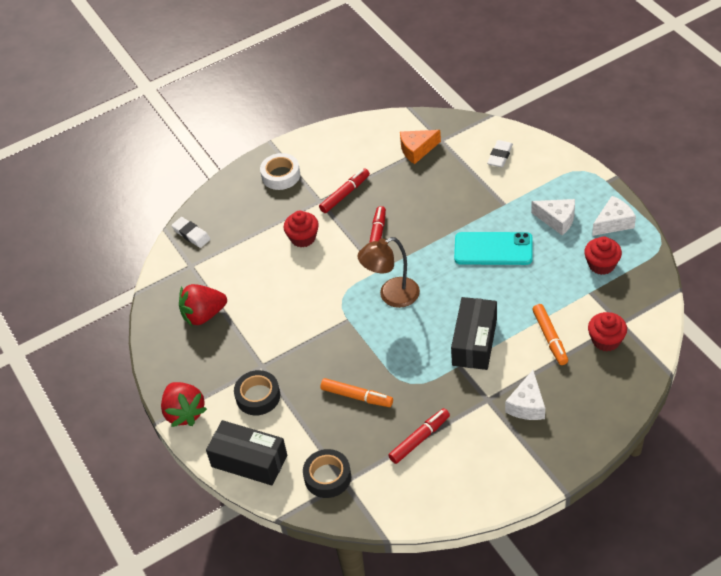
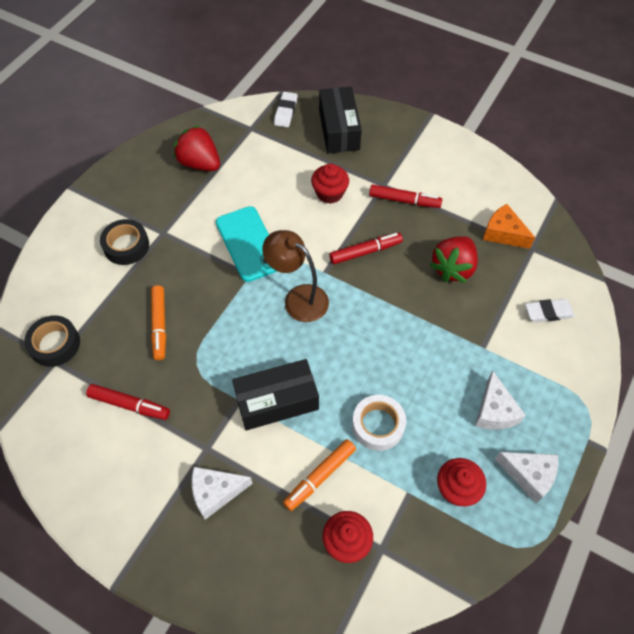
camera: 55 degrees right, 10 degrees up
(184, 413) = (87, 201): red strawberry -> red strawberry (453, 268)
(249, 461) = (52, 273): black box -> black box (339, 130)
(281, 175) = (395, 141): white tape -> white tape (378, 425)
(493, 249) = (413, 364): turquoise phone -> turquoise phone (249, 244)

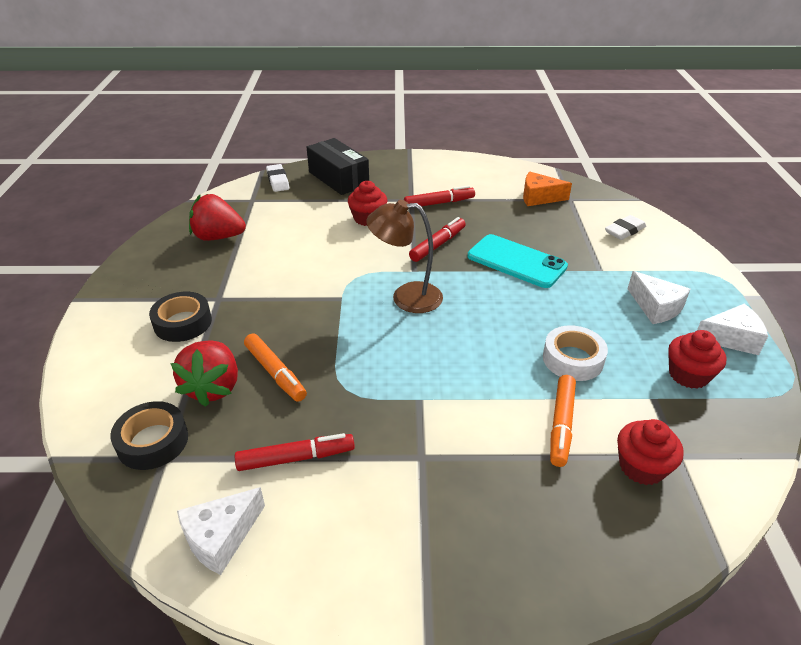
camera: 30 degrees left, 20 degrees down
(216, 492) = (468, 492): white cheese -> white cheese (221, 537)
(249, 244) = (320, 276): turquoise phone -> turquoise phone (516, 261)
(277, 401) = (459, 383): black box -> none
(453, 268) = (522, 230): red strawberry -> red strawberry (213, 387)

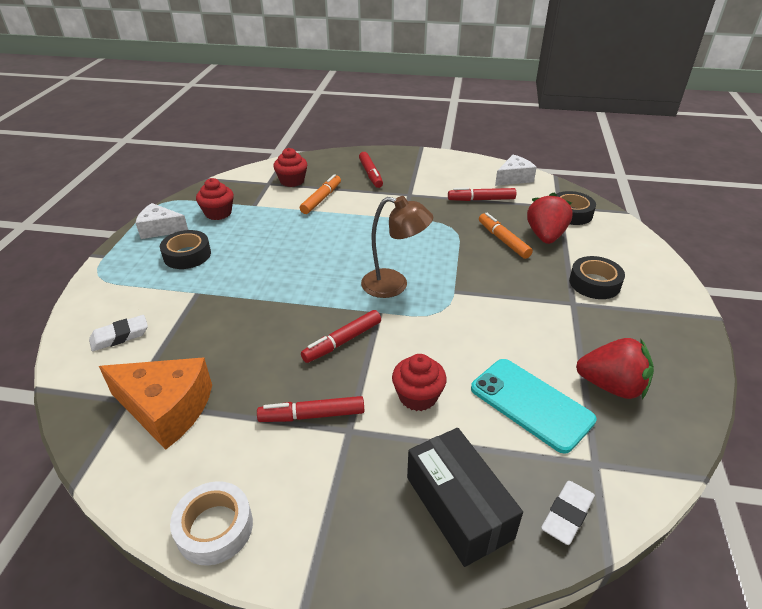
camera: 170 degrees left, 0 degrees up
(278, 181) = (567, 515): white eraser -> white eraser turned 45 degrees clockwise
(510, 511) = (370, 174): none -> red marker
(516, 261) = (270, 310): turquoise phone -> turquoise phone (531, 404)
(539, 197) = (166, 409): orange cheese -> orange cheese, size x1.55
(572, 359) = (286, 228): white tape -> white tape (214, 528)
(655, 307) = (187, 255): white cheese -> black tape

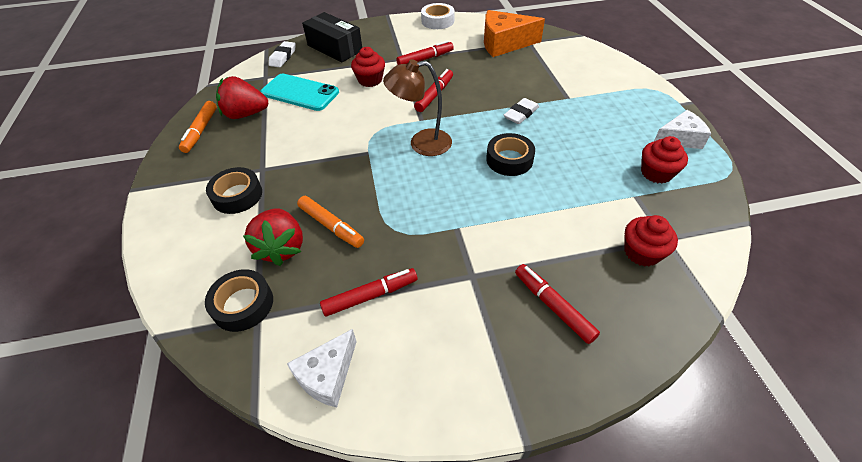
camera: 160 degrees right, 10 degrees up
(120, 336) = (578, 63): white eraser -> white eraser (521, 114)
(187, 255) = (618, 122): black tape -> black tape (509, 159)
(321, 199) = (573, 229): orange marker -> orange marker (201, 131)

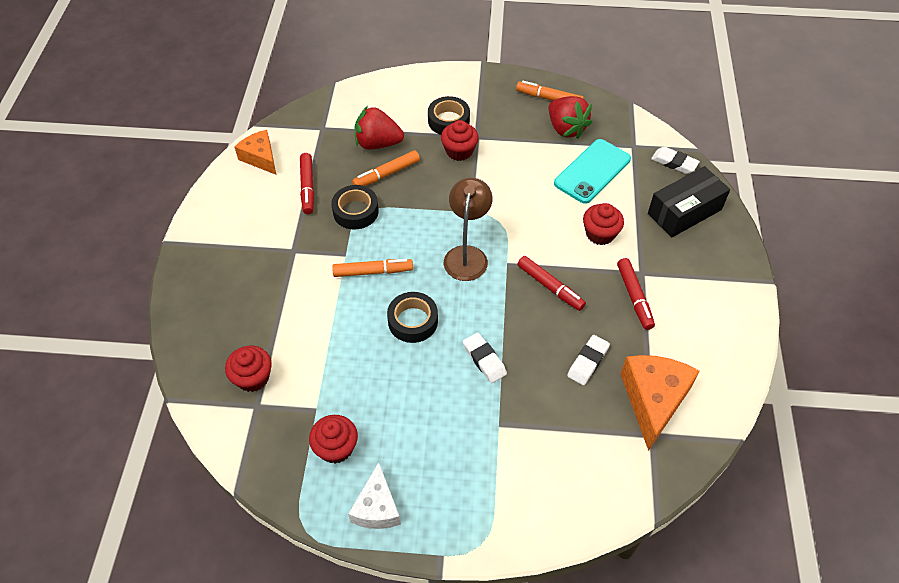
camera: 105 degrees right, 5 degrees up
(243, 304) = (336, 121): black tape -> black tape (355, 211)
(245, 114) = (566, 129): red strawberry -> red strawberry turned 135 degrees clockwise
(285, 177) = (459, 151): none -> red cupcake
(327, 375) = (260, 158): white cheese -> orange cheese
(437, 21) = (740, 337): white tape -> none
(469, 200) = (372, 271): none -> orange marker
(492, 70) = (588, 362): none -> white eraser
(553, 306) = (240, 291): red marker -> none

